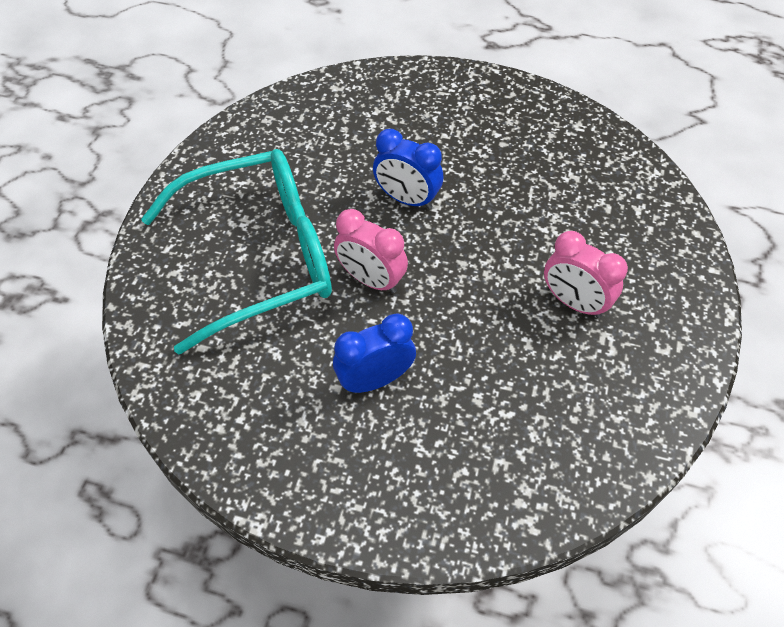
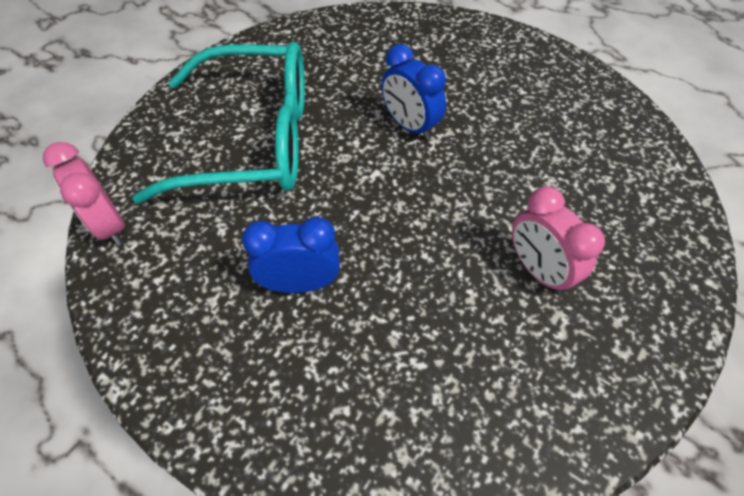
camera: 20 degrees right, 0 degrees up
(371, 280) = (342, 188): pink clock -> pink clock (109, 225)

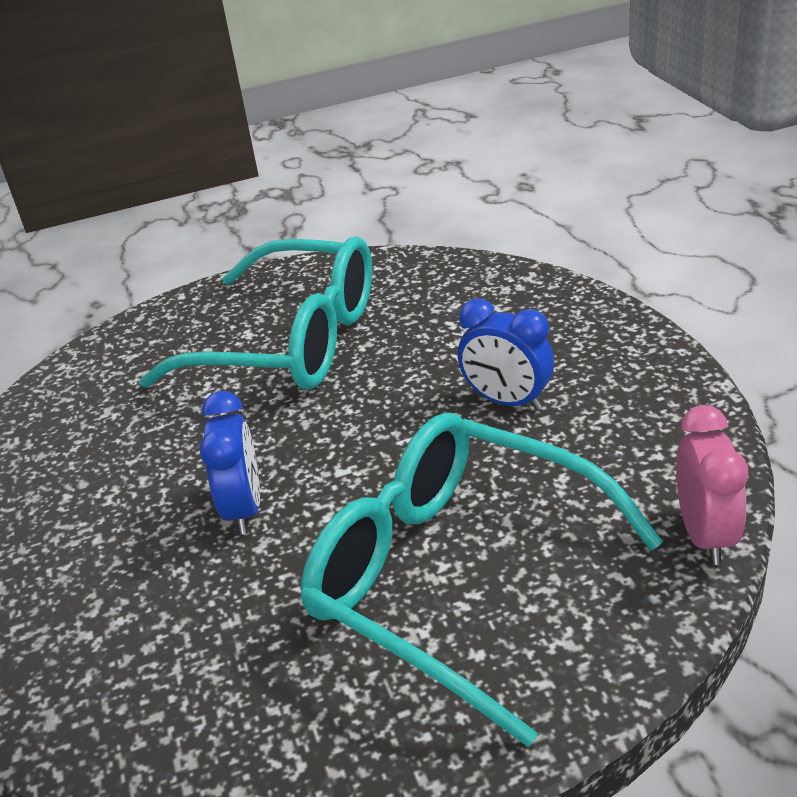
camera: 140 degrees left, 20 degrees down
(538, 270) = (291, 341): pink clock -> turquoise glasses

